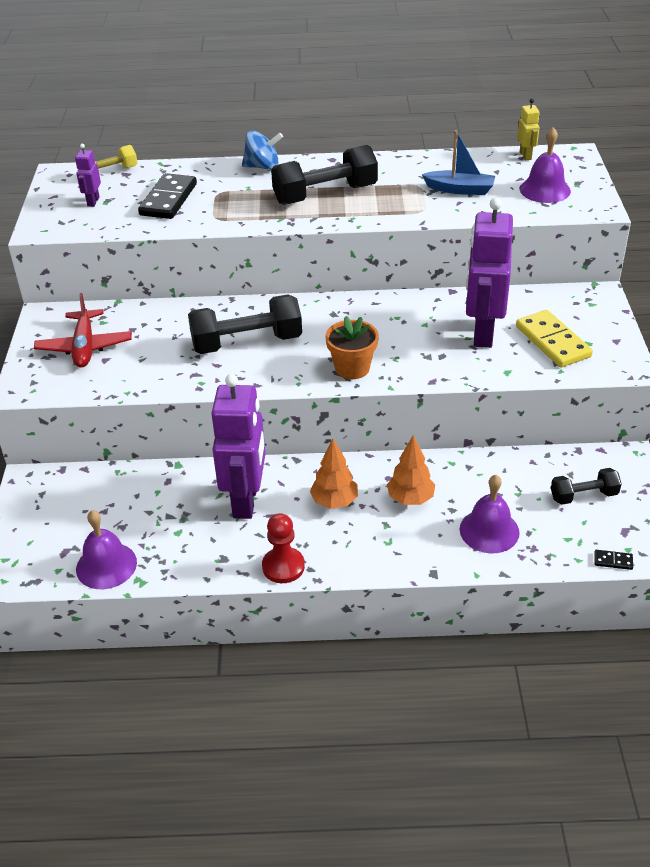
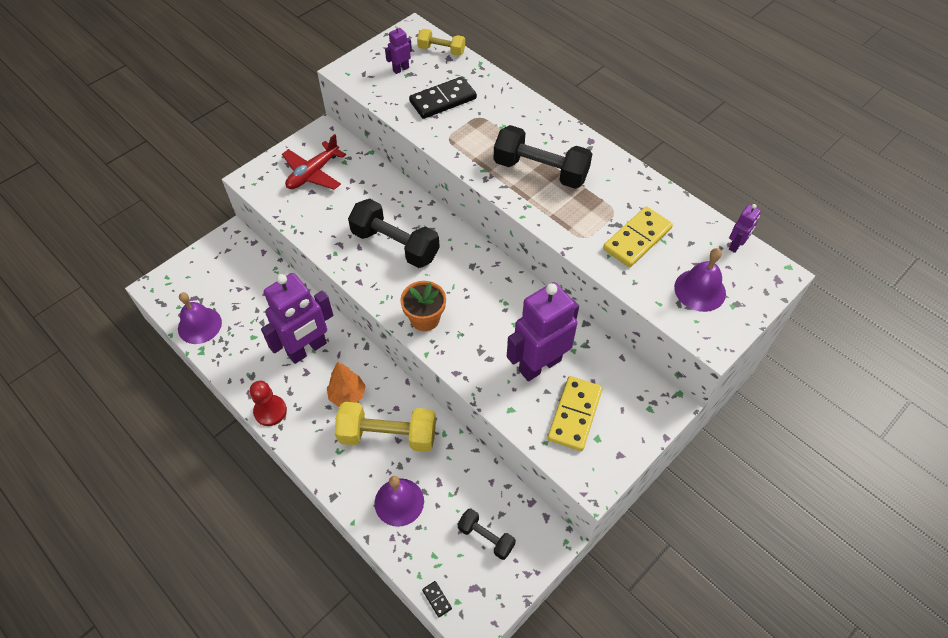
camera: 45 degrees right, 15 degrees up
(262, 167) = (536, 114): blue spinning top -> none
(410, 499) = (388, 435): orange tree -> yellow dumbbell
(460, 189) = (637, 239): blue boat -> yellow domino
(525, 156) = (736, 245): yellow robot -> purple robot

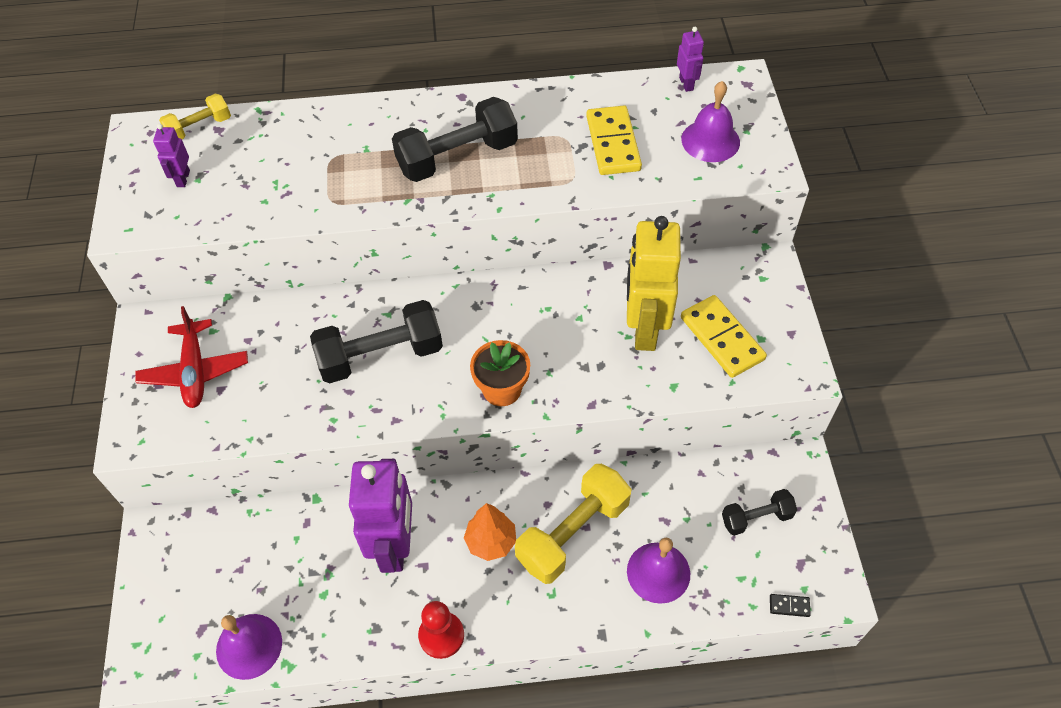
camera: 50 degrees left, 0 degrees up
(443, 100) = (273, 172): black domino -> none
(539, 365) = (644, 329): purple robot -> yellow robot

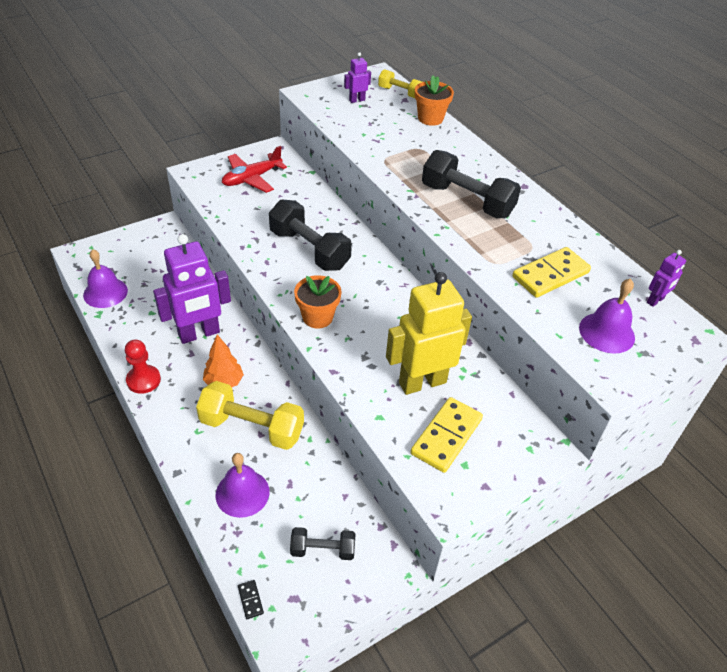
camera: 60 degrees right, 10 degrees down
(278, 122) = (430, 118): none -> orange flower pot
(756, 518) = (322, 550): black dumbbell -> black dumbbell turned 45 degrees counterclockwise

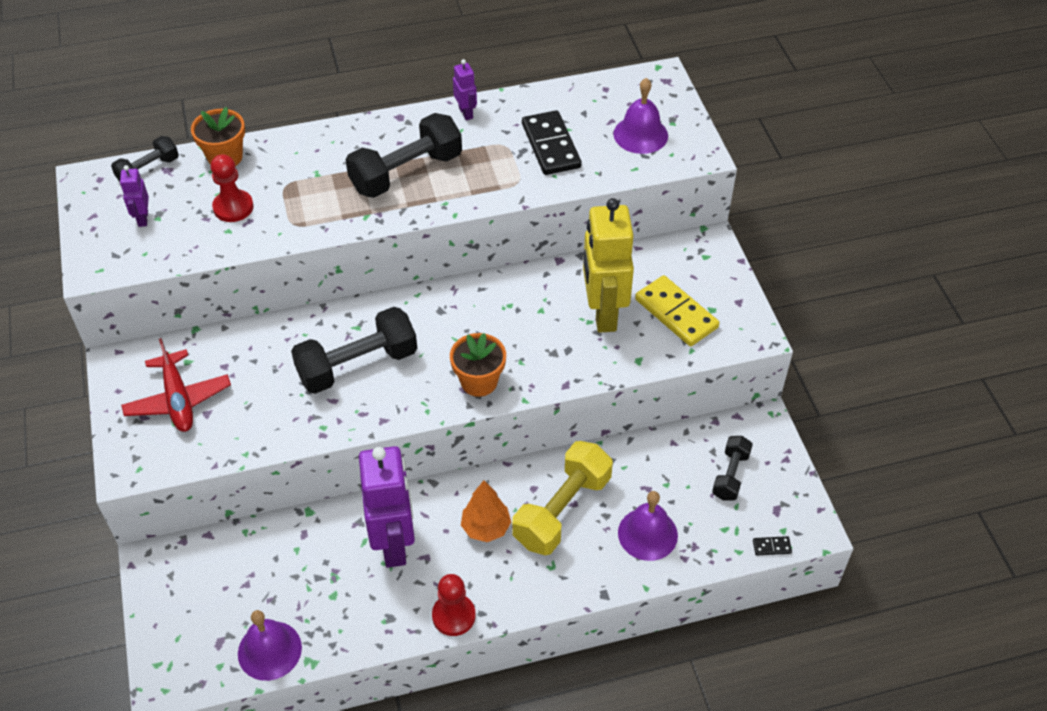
camera: 70 degrees left, 5 degrees up
(386, 131) = (233, 207): none -> red pawn
(400, 93) = (148, 170): yellow dumbbell -> black dumbbell
(550, 275) = (551, 146): yellow domino -> black domino
(655, 300) = (610, 86): purple robot -> purple robot (466, 113)

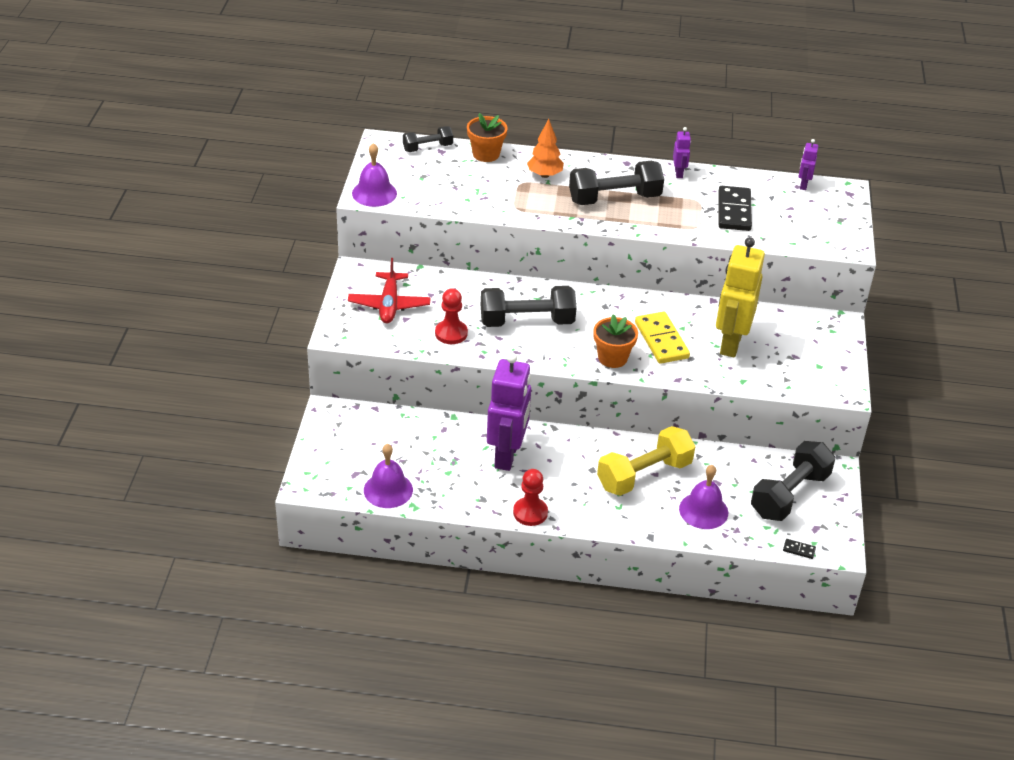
camera: 20 degrees right, 10 degrees down
(142, 218) = (411, 175): purple robot -> purple robot (803, 185)
(233, 207) = (477, 186): red pawn -> red pawn (451, 333)
(486, 528) = (580, 467): orange tree -> orange tree (544, 175)
(640, 134) = (809, 222): purple bell -> purple bell (374, 193)
(676, 313) = (789, 360): yellow domino -> yellow domino (661, 340)
(730, 475) = (789, 494): black dumbbell -> black dumbbell, size x1.79

